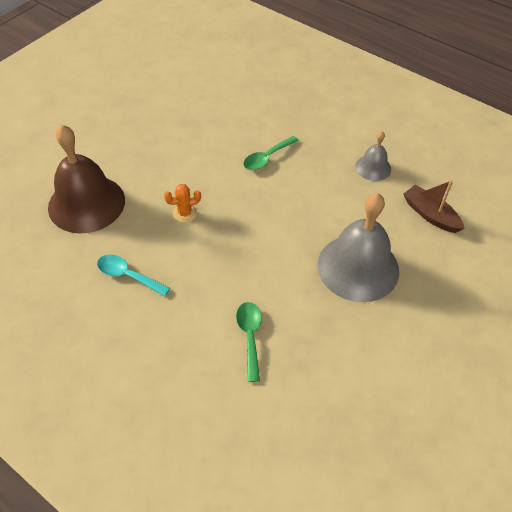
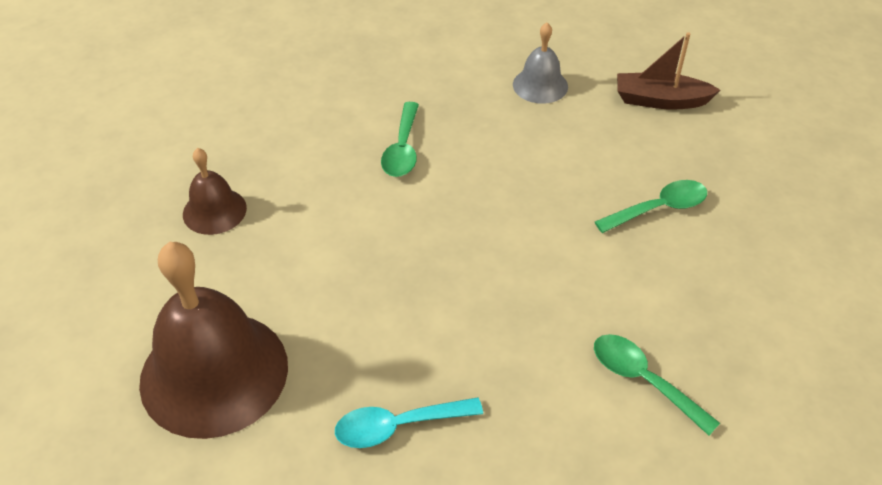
camera: 40 degrees left, 5 degrees down
(157, 136) = (214, 211): none -> brown bell
(185, 213) = (378, 288): orange cactus -> none
(358, 267) = (659, 208): grey bell -> green spoon

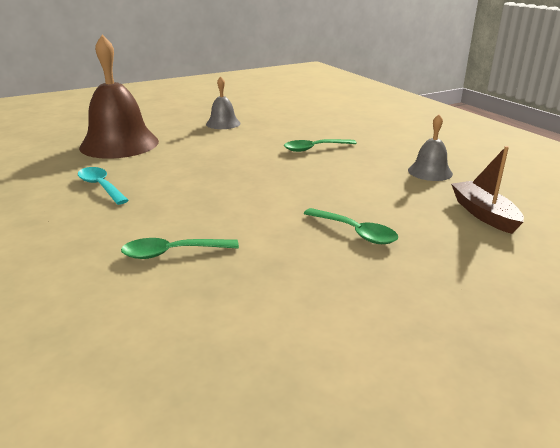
camera: 65 degrees right, 20 degrees down
(214, 211) = (223, 123): brown bell -> grey bell
(643, 380) = (172, 253): green spoon -> green spoon turned 120 degrees counterclockwise

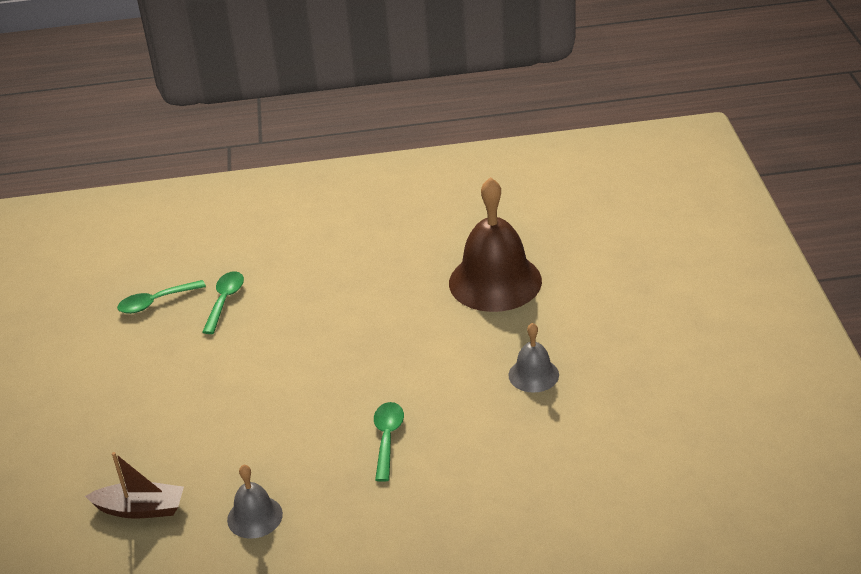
camera: 115 degrees right, 10 degrees up
(101, 186) = (377, 268): turquoise spoon -> none
(355, 232) = (178, 406): green spoon -> green spoon (155, 302)

